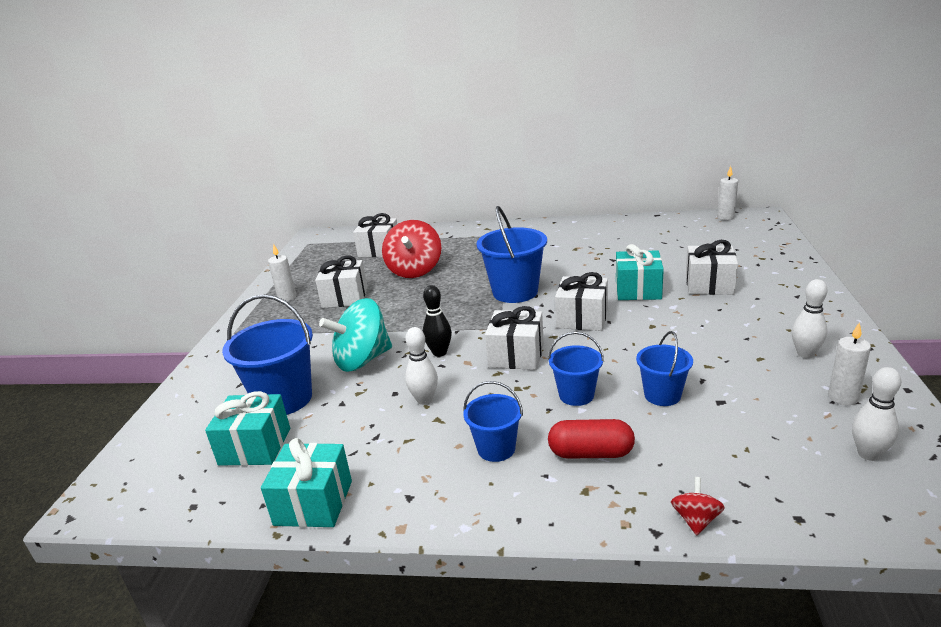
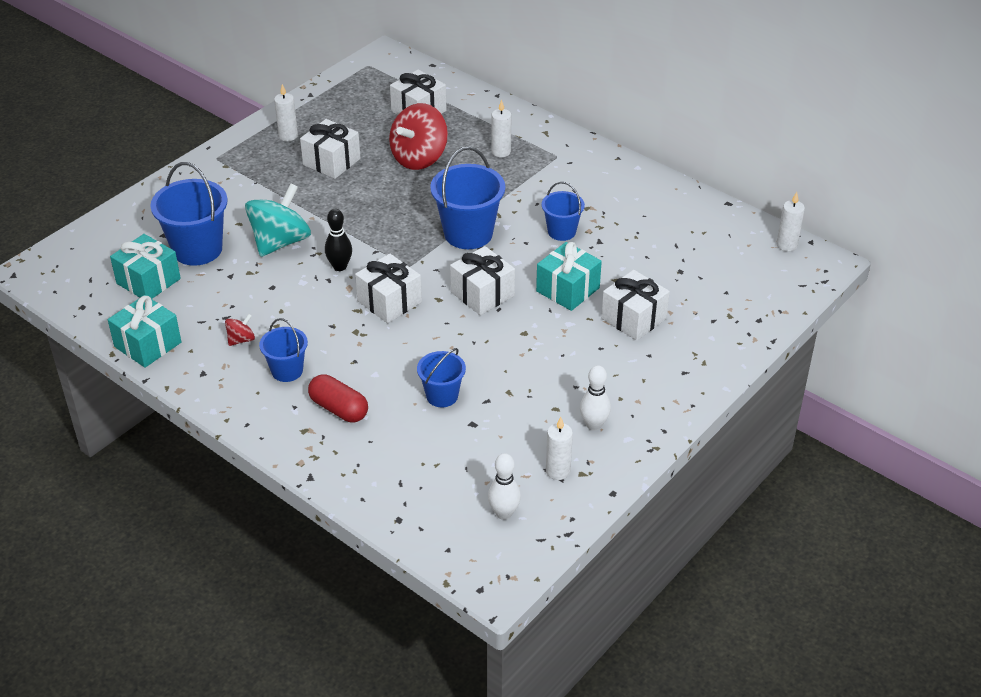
camera: 30 degrees right, 15 degrees up
(362, 360) = (280, 242): turquoise spinning top -> turquoise spinning top turned 120 degrees clockwise
(424, 400) = (285, 305): white bowling pin -> none
(471, 246) = (501, 152): none -> white candle
(576, 395) = (386, 361): blue bucket -> blue bucket (561, 231)
(695, 520) = (341, 484): red spinning top -> red spinning top (241, 340)

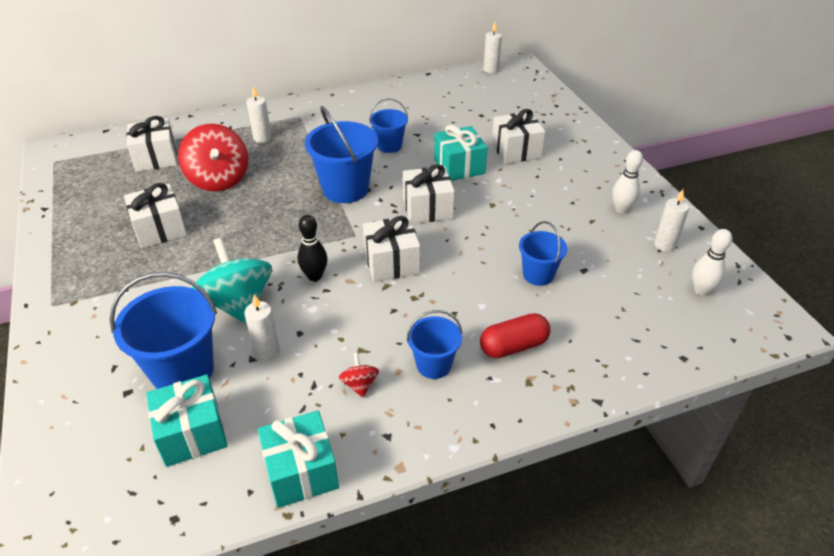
camera: 60 degrees left, 0 degrees up
(288, 136) = (85, 243): white candle -> white candle (267, 351)

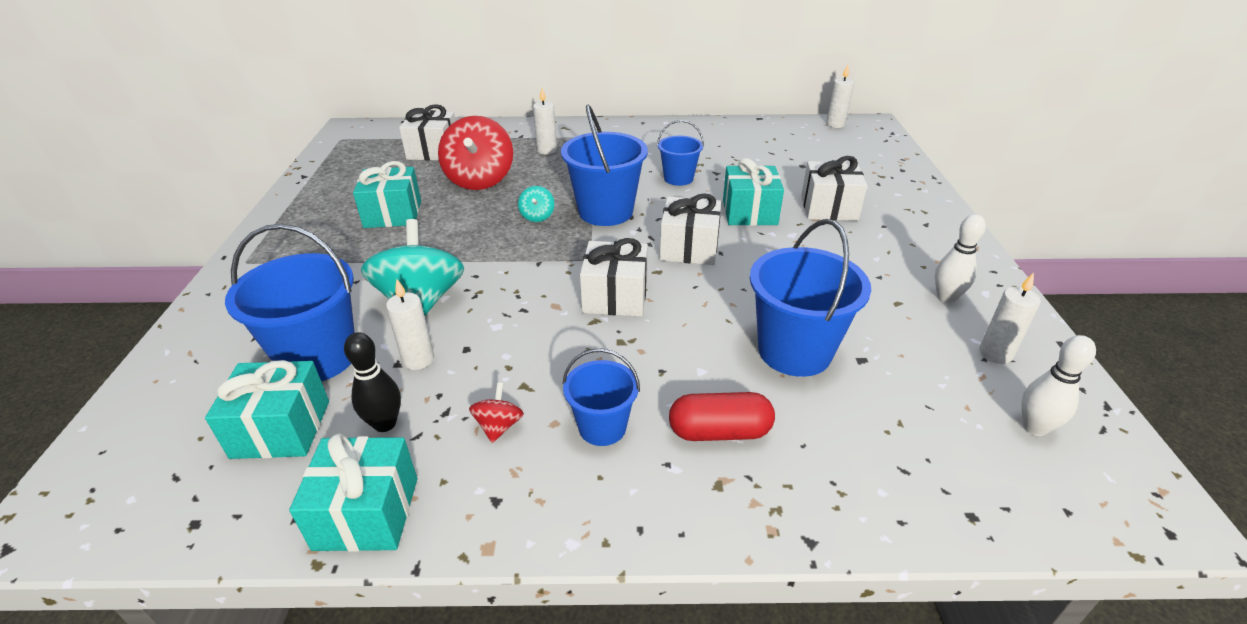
camera: 20 degrees right, 5 degrees down
(160, 229) = (393, 214): white gift -> turquoise gift
(290, 205) = (537, 216): none -> turquoise spinning top
(314, 276) = (519, 292): black bowling pin -> black bowling pin (385, 423)
(538, 275) = (794, 351): blue bucket -> blue bucket, size x1.72

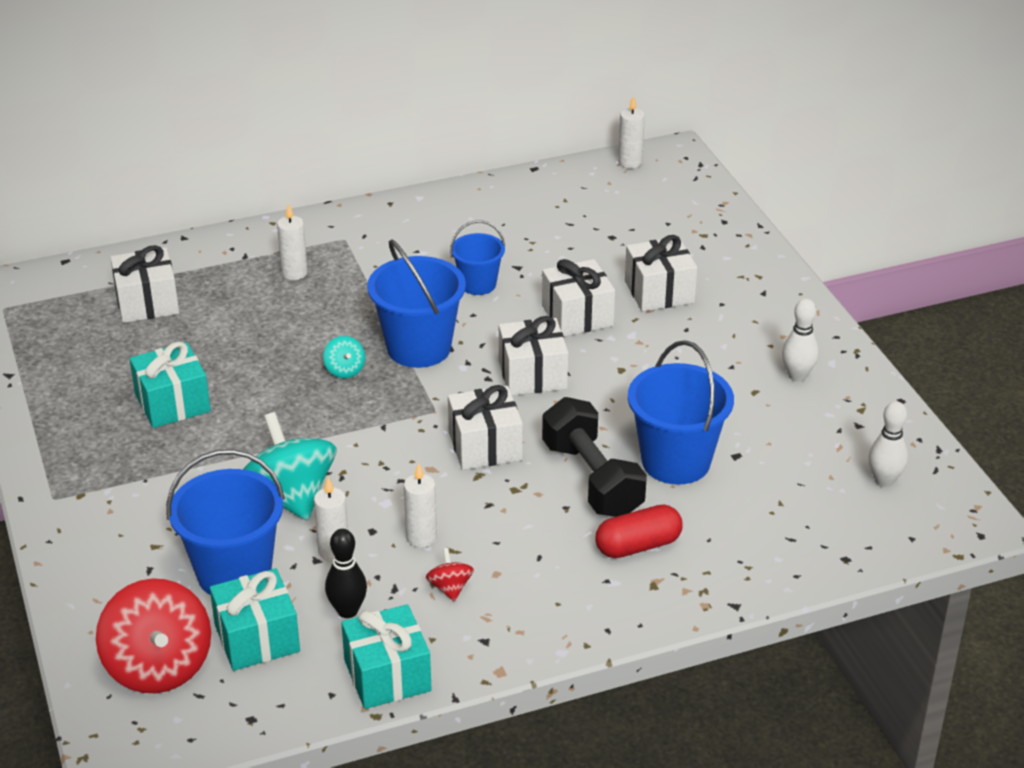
camera: 20 degrees left, 0 degrees up
(480, 179) = (241, 334): red spinning top -> red spinning top (159, 666)
(602, 427) = (539, 566): blue bucket -> none
(701, 349) = (592, 479): none -> black dumbbell
(749, 212) = (577, 316): turquoise gift -> white gift
(995, 354) = (847, 423): white candle -> white candle (421, 537)

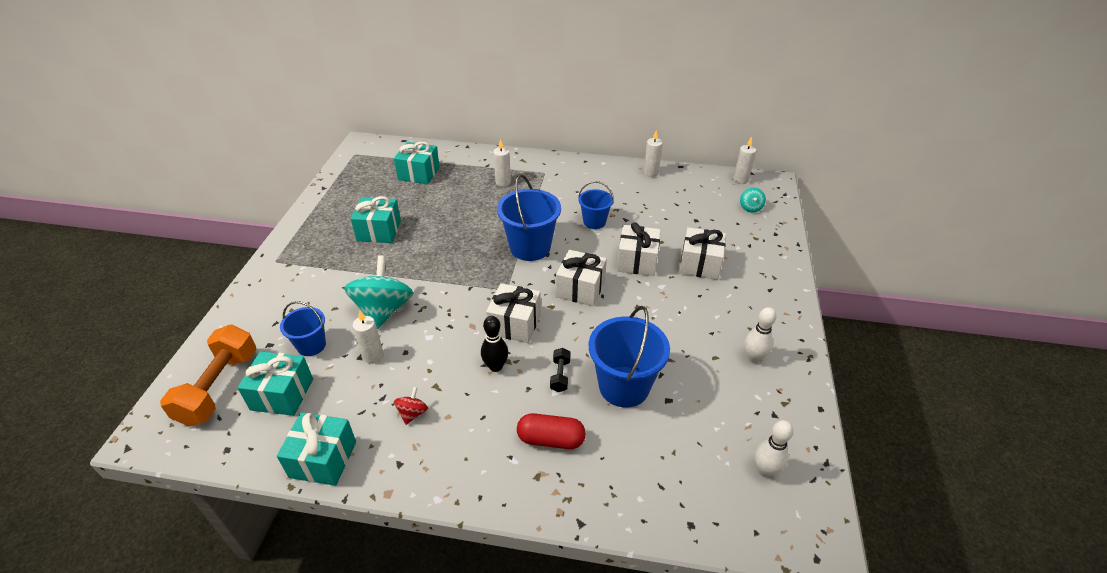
camera: 30 degrees right, 5 degrees up
(147, 303) = (419, 173): white gift -> turquoise gift
(159, 666) = (219, 387): red spinning top -> orange dumbbell
(234, 573) = (311, 345): blue bucket -> blue bucket, size x0.58
(345, 370) = (479, 245): turquoise spinning top -> turquoise spinning top (750, 208)
(347, 611) = (344, 400): black bowling pin -> black bowling pin (495, 366)
(421, 537) = (427, 369): white candle -> white candle (650, 172)
(592, 479) = (560, 375): black dumbbell -> black dumbbell, size x0.45

